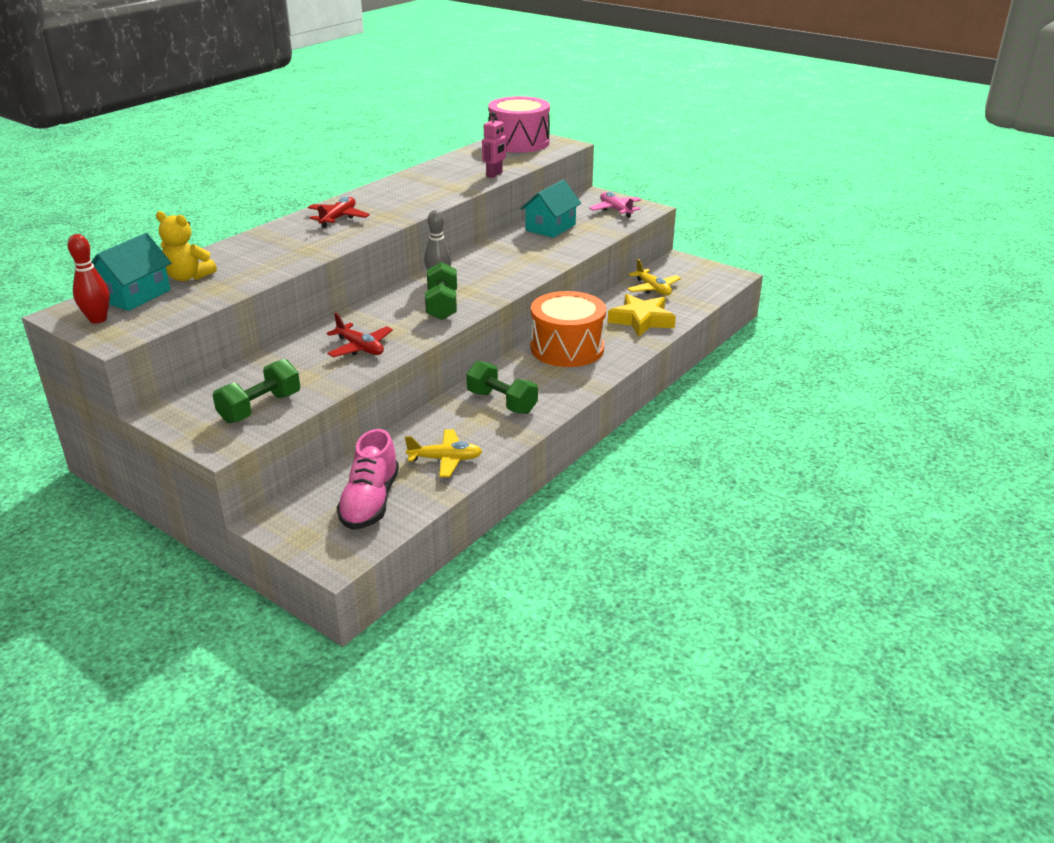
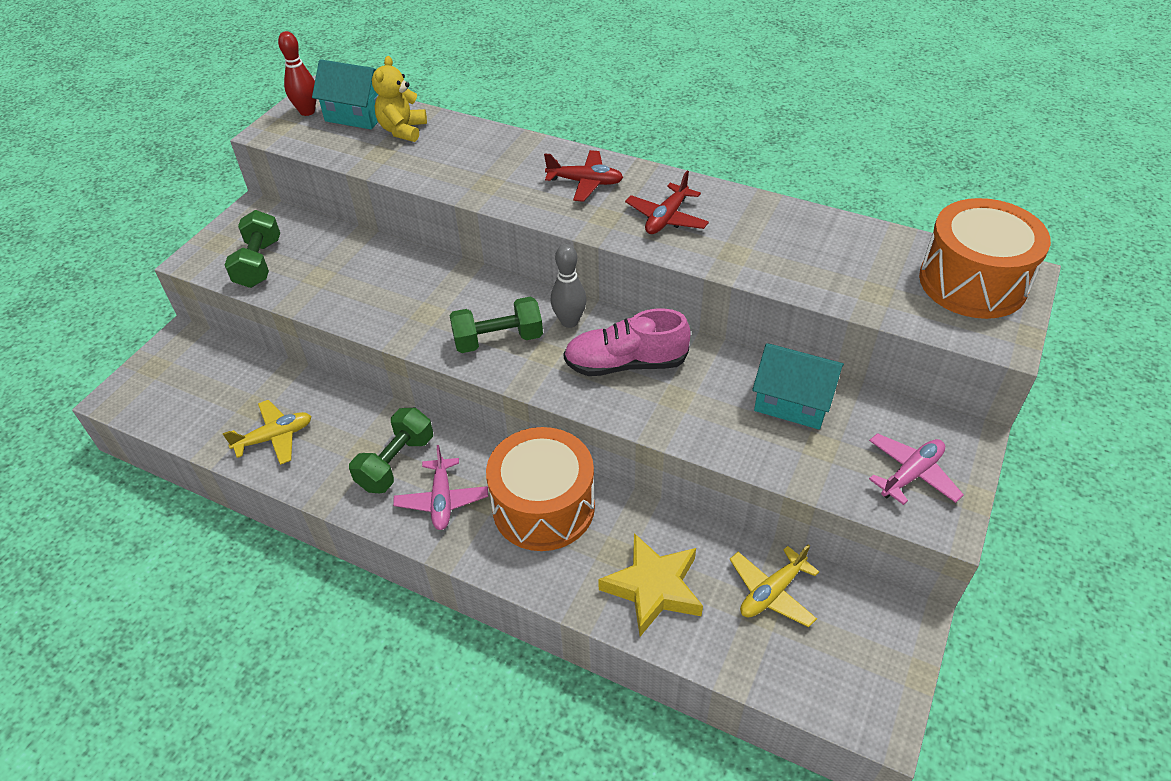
camera: 80 degrees right, 15 degrees up
(260, 408) = (259, 263): green dumbbell -> green dumbbell turned 60 degrees clockwise
(360, 348) = (383, 298): red plane -> red plane (666, 218)
(370, 502) = (203, 397): pink shoe -> pink shoe (625, 364)
(445, 459) = (275, 437): yellow plane -> yellow plane turned 105 degrees counterclockwise
(494, 175) = (805, 282): pink robot -> none
(519, 142) = (972, 282): pink drum -> orange drum
(547, 385) = (442, 500): none -> pink plane

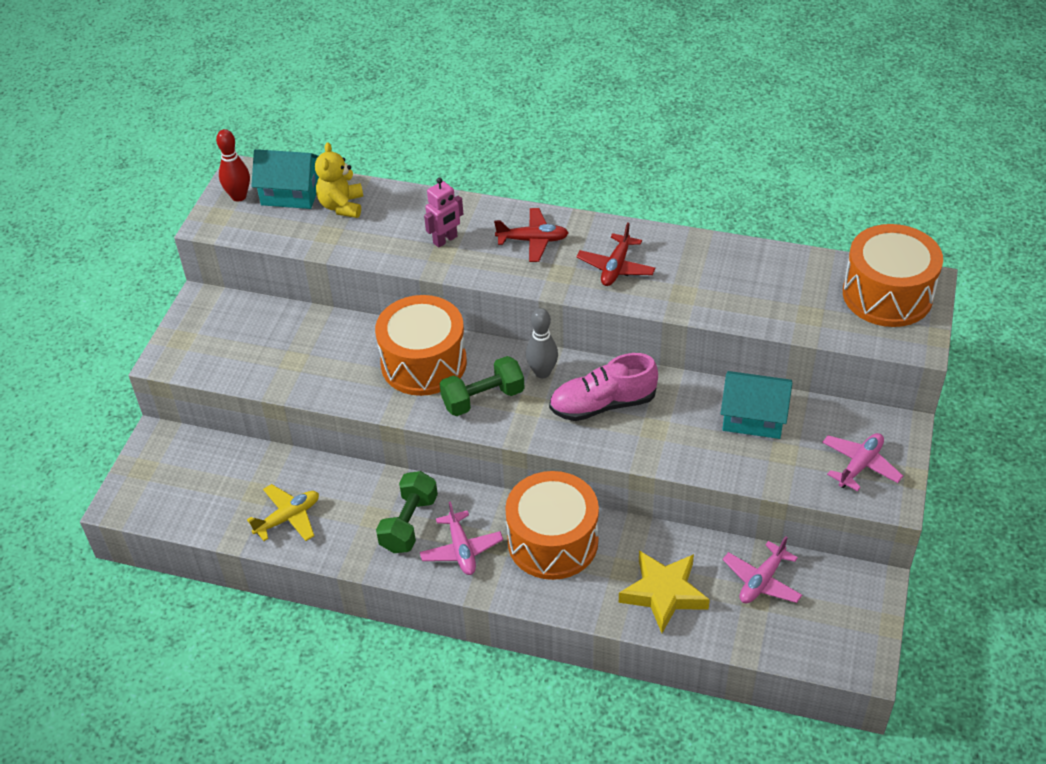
camera: 10 degrees left, 0 degrees up
(259, 263) = (230, 355): green dumbbell -> none
(448, 296) = (423, 363): none -> orange drum
(494, 172) = (445, 240): none -> pink robot
(771, 592) = (761, 581): yellow plane -> pink plane

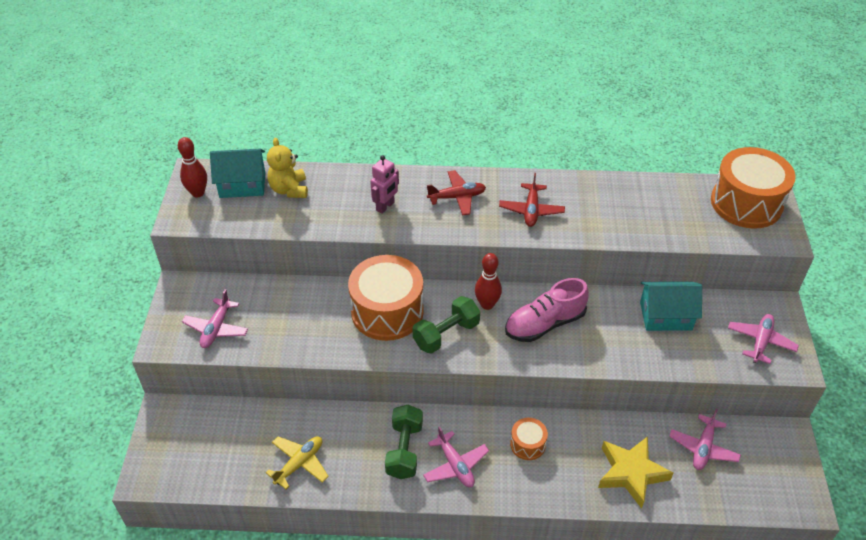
camera: 15 degrees left, 0 degrees up
(228, 353) = (216, 328): none -> pink plane
(542, 372) = (487, 304): grey bowling pin -> red bowling pin
(553, 541) = (527, 444): orange drum -> orange drum, size x0.47

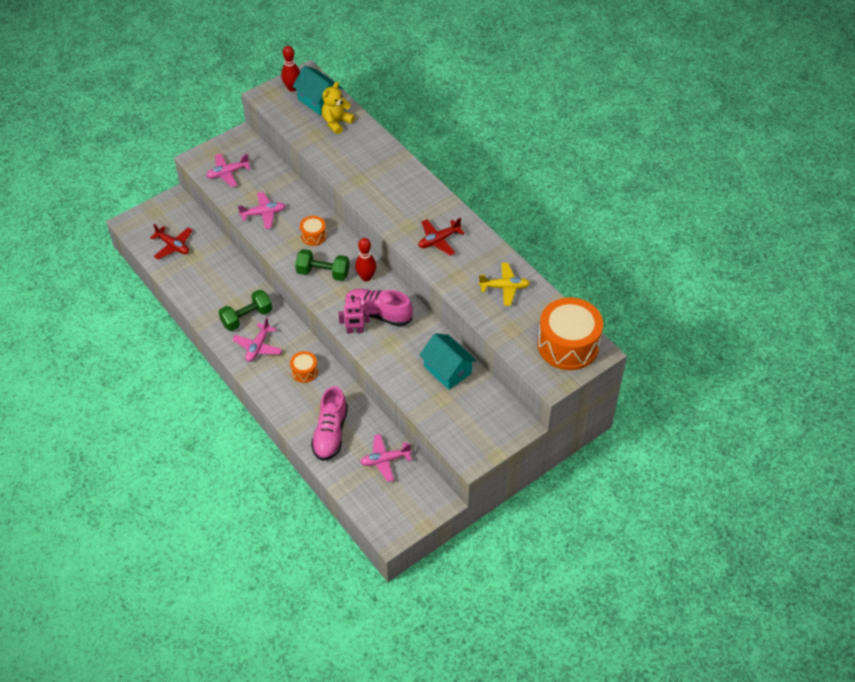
camera: 50 degrees right, 5 degrees up
(299, 463) = (195, 278): yellow plane -> yellow plane (504, 287)
(385, 206) = (368, 172): pink robot -> pink robot (355, 330)
(387, 311) = (313, 236): orange drum -> orange drum, size x0.47
(457, 197) = (412, 199): red plane -> red plane (173, 246)
(631, 473) = (330, 433): yellow star -> pink shoe
(760, 342) = (475, 430): pink plane -> pink plane (263, 214)

